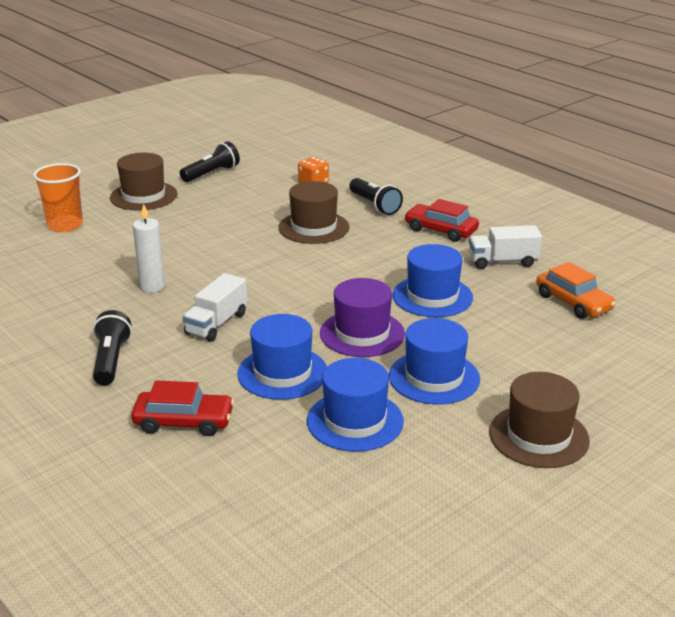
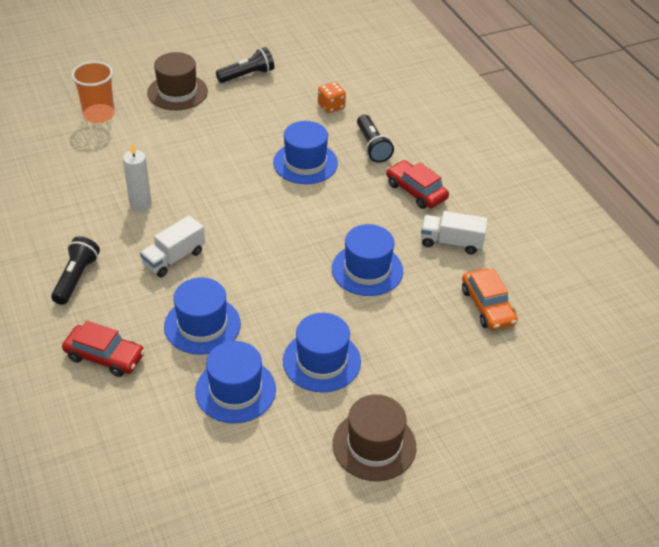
camera: 15 degrees right, 15 degrees up
(313, 227) = (305, 163): brown hat -> blue hat
(362, 333) = (286, 298): purple hat -> none

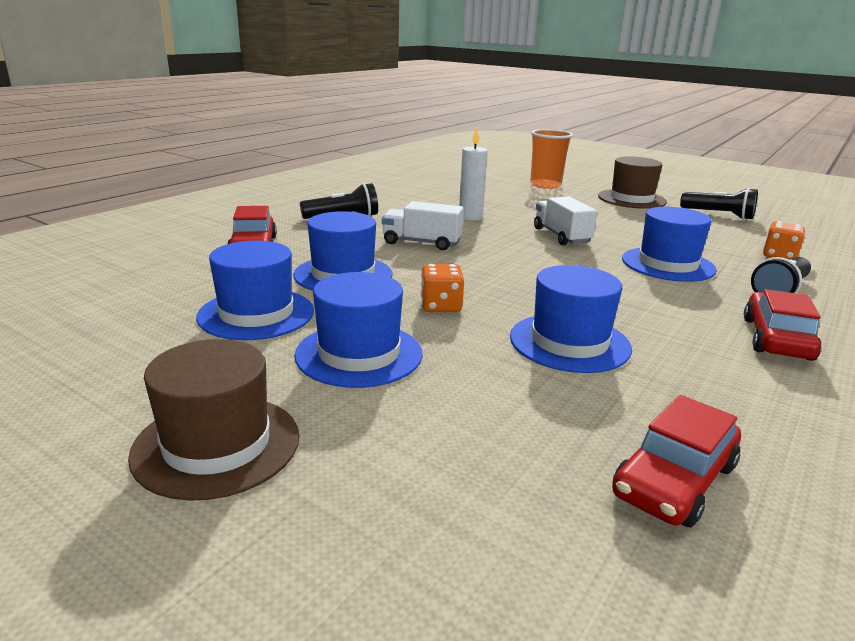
camera: 60 degrees right, 20 degrees down
(287, 299) = (441, 306): none -> orange dice
(451, 242) = (743, 396): white truck -> white truck (561, 236)
(487, 306) = (674, 480): orange car -> red car

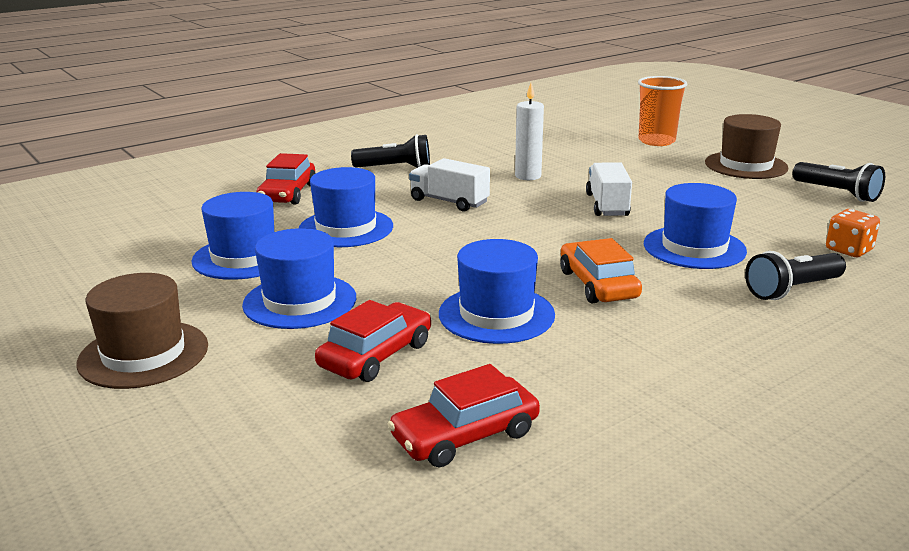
camera: 20 degrees right, 0 degrees up
(441, 306) = (408, 267): orange dice -> none
(628, 303) = (598, 284): none -> orange car
(776, 339) = (719, 337): red car -> red car (376, 355)

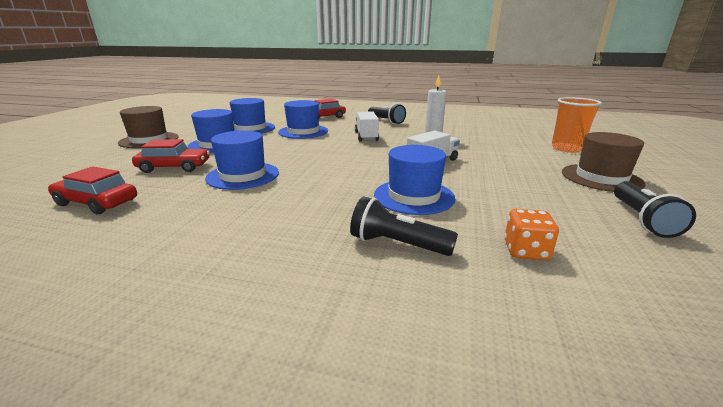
camera: 50 degrees right, 0 degrees up
(598, 284) = (312, 186): orange car -> none

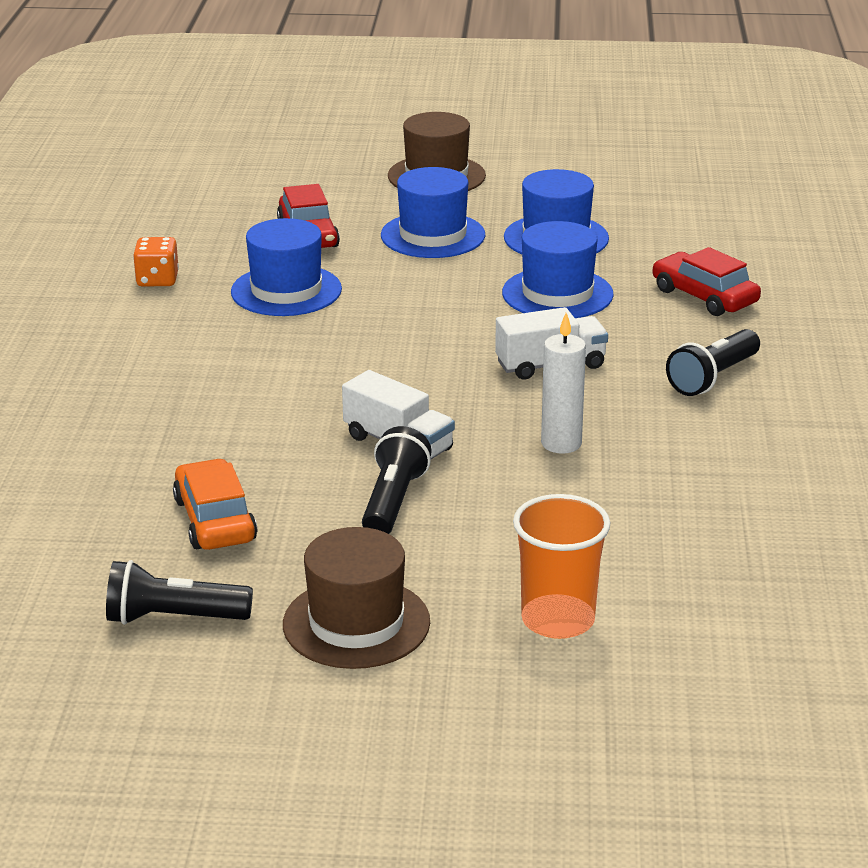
camera: 80 degrees right, 5 degrees up
(97, 202) = (179, 229): red car -> none
(397, 244) = (90, 423): black flashlight -> black flashlight (393, 501)
(414, 196) = (231, 429): blue hat -> none
(523, 204) = (215, 520): none -> orange car
(526, 251) = (78, 506): orange dice -> orange dice (157, 280)

